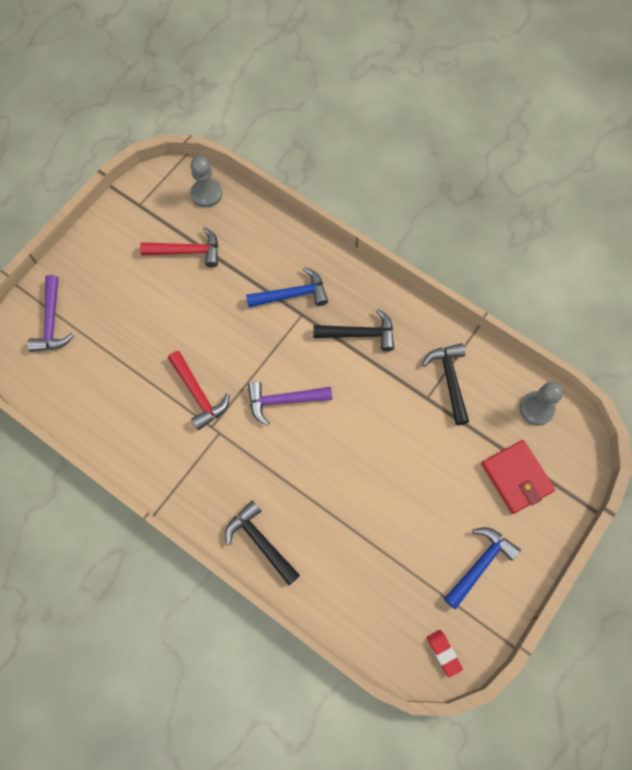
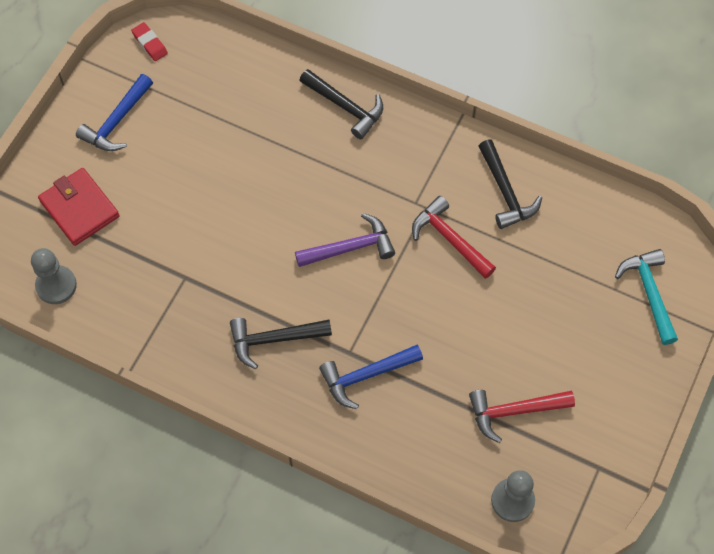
camera: 170 degrees right, 5 degrees down
(52, 322) = (649, 293): purple hammer -> turquoise hammer
(450, 380) = (159, 302): black hammer -> black hammer (505, 192)

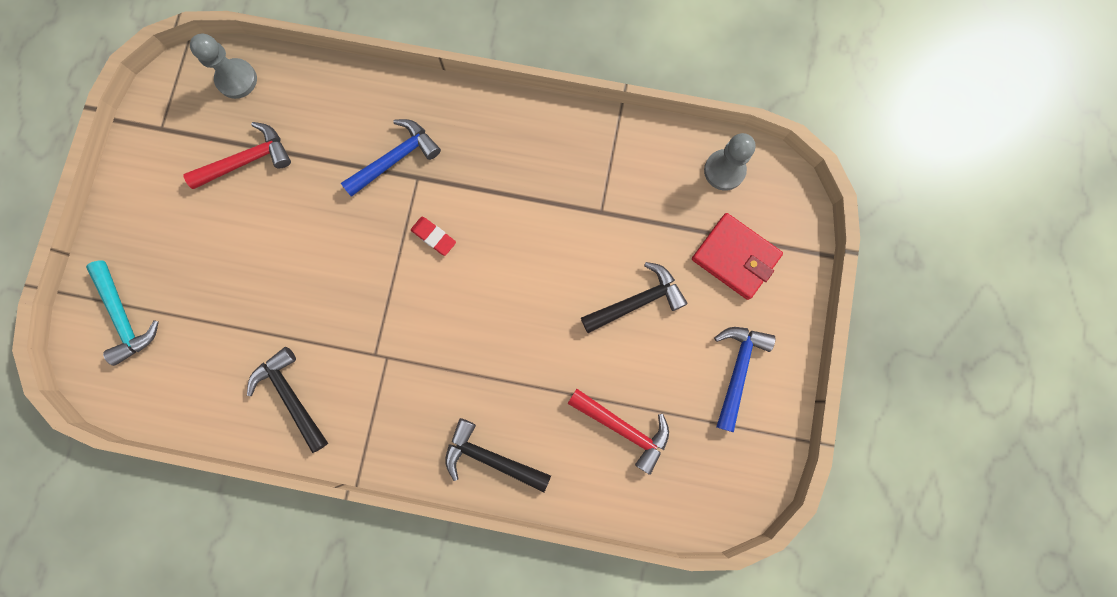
camera: 165 degrees right, 15 degrees up
(150, 44) = (740, 483): red eraser -> red eraser (434, 237)
(274, 339) = (494, 171): black hammer -> black hammer (637, 301)
(350, 248) = (443, 287): purple hammer -> none
(450, 239) = (341, 324): red hammer -> red hammer (623, 428)

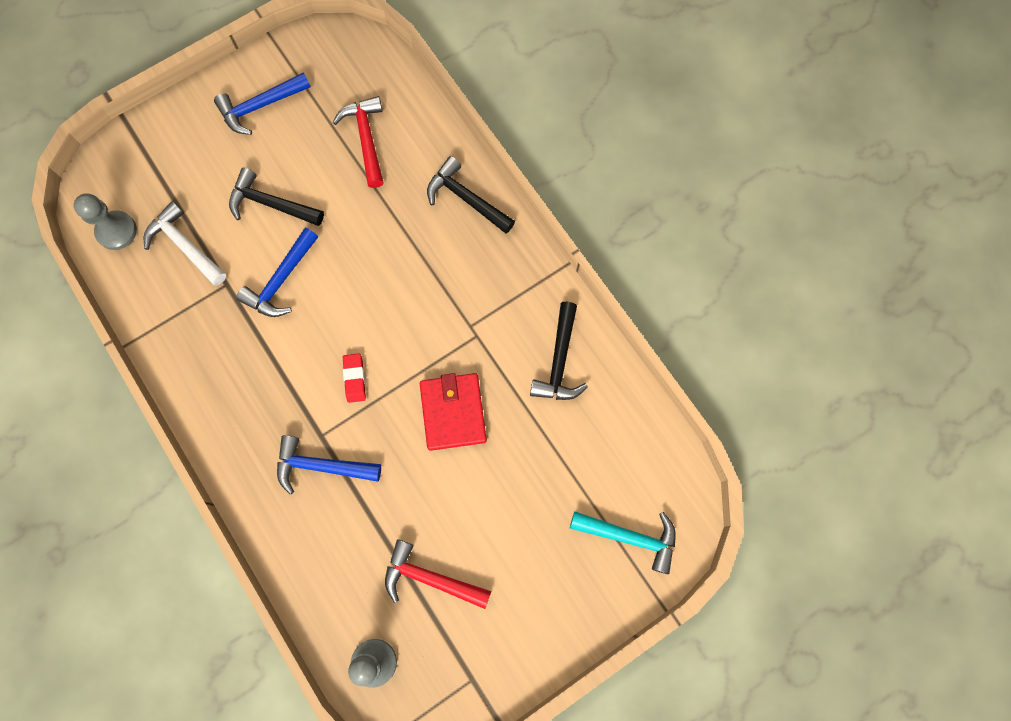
camera: 135 degrees left, 5 degrees down
(124, 317) = (630, 537): turquoise hammer -> turquoise hammer turned 90 degrees clockwise
(491, 458) = (466, 198): black hammer -> black hammer turned 150 degrees clockwise
(564, 253) = (281, 280): none -> blue hammer
(663, 209) = (185, 245): none -> white hammer
(735, 257) = (179, 171): red wallet -> red wallet (453, 412)

